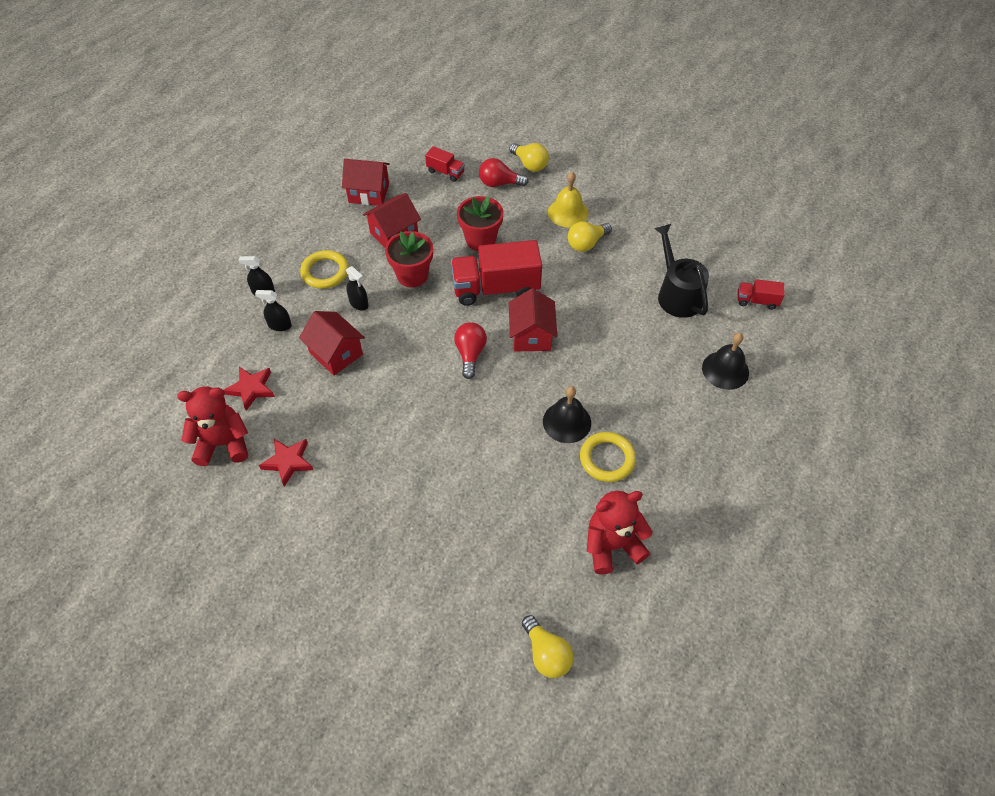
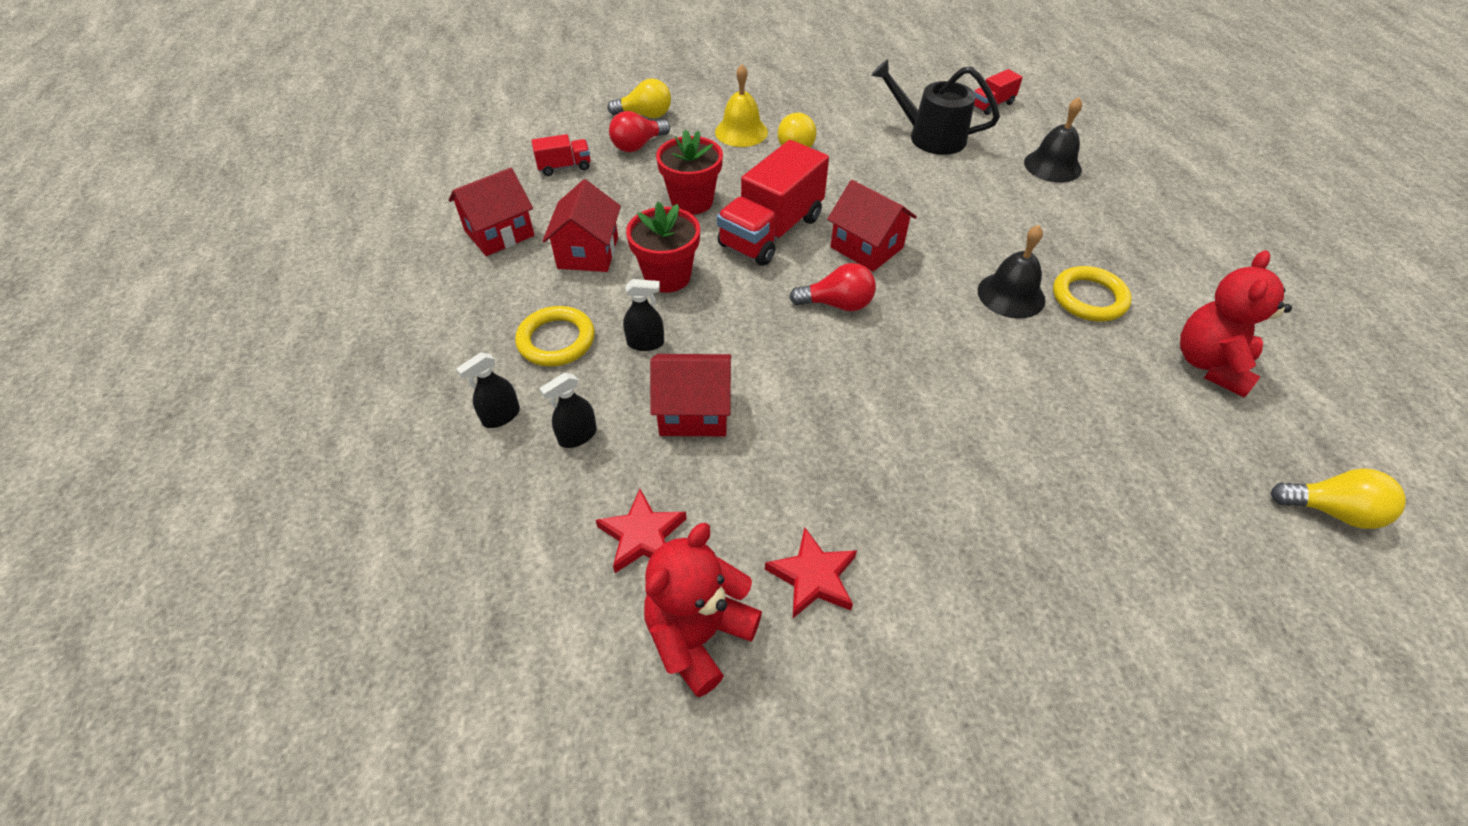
camera: 45 degrees left, 5 degrees down
(470, 354) = (837, 304): red light bulb -> red light bulb turned 135 degrees clockwise

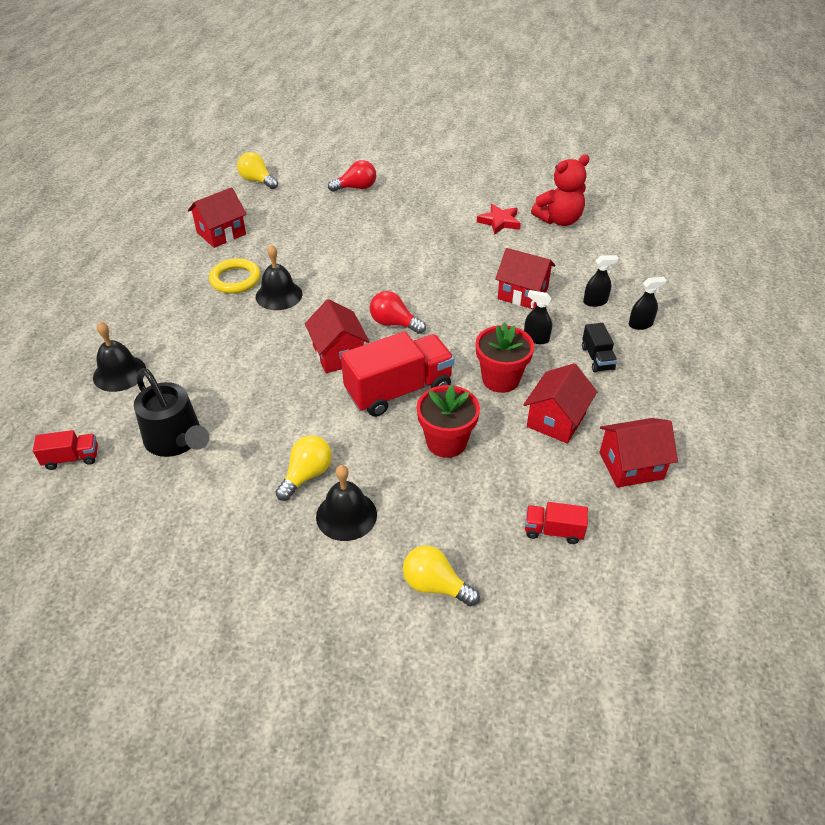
camera: 155 degrees left, 5 degrees down
(556, 340) = (597, 358): yellow ring -> black truck
(638, 145) = (465, 535): red light bulb -> red light bulb (356, 188)
(642, 535) = (572, 254): red star -> none
(741, 132) = (346, 515): yellow bell -> black bell
(1210, 364) = (221, 233): red teddy bear -> red house

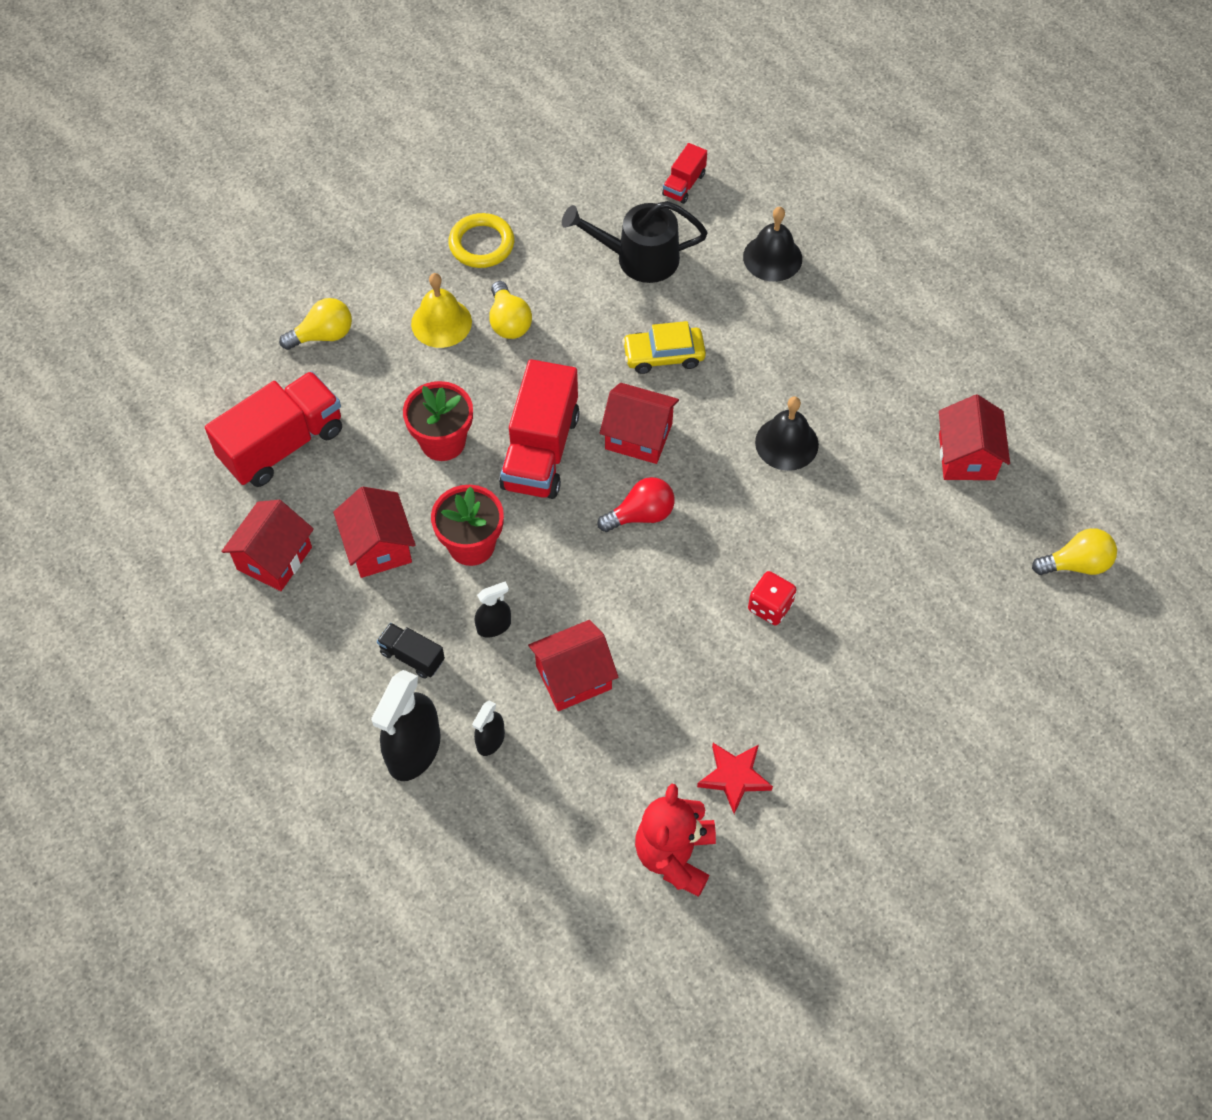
camera: 130 degrees right, 15 degrees up
(235, 279) = (853, 421): yellow ring -> yellow ring (481, 244)
(260, 378) = (663, 355): none -> yellow car
(346, 515) = (441, 322): black bell -> yellow bell
(356, 188) = (963, 668): red light bulb -> none
(395, 252) = (770, 606): none -> red dice
(553, 531) = (282, 445): red truck -> red truck, size x2.07
(640, 324) = (414, 750): black spray bottle -> black spray bottle, size x1.94

